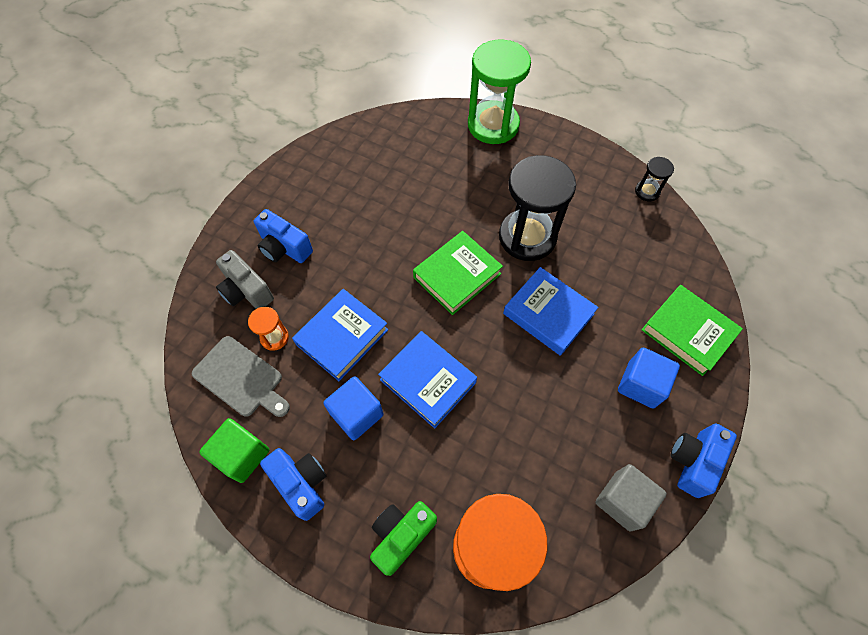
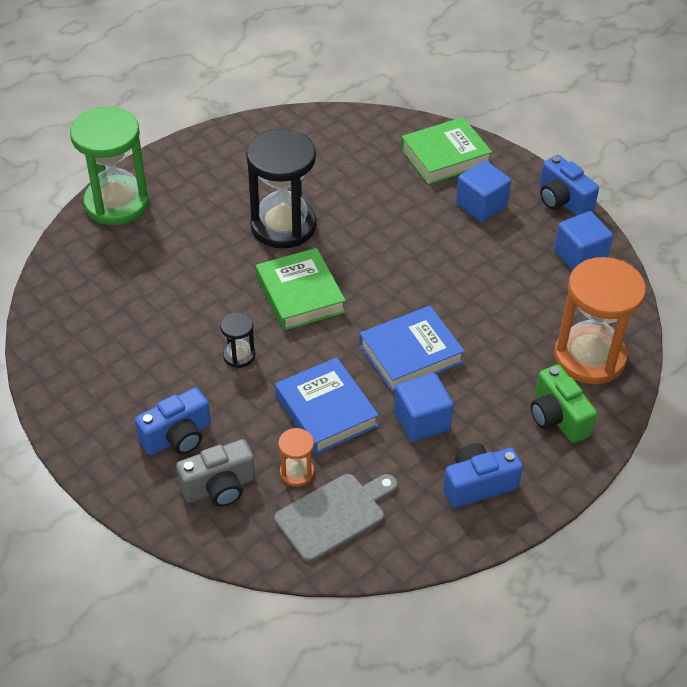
camera: 70 degrees left, 15 degrees down
(242, 455) = (426, 531): green cube -> none
(548, 314) = (380, 241): blue book -> none
(623, 501) = (579, 256): grey cube -> blue cube
(647, 191) = (280, 122): black hourglass -> black hourglass (239, 355)

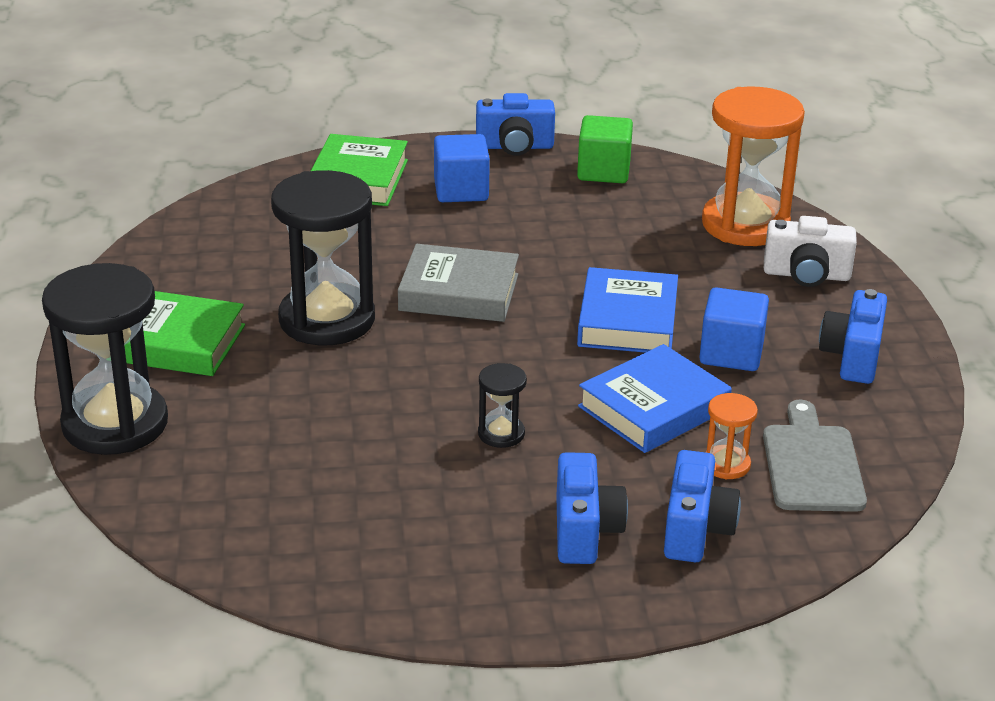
camera: 55 degrees left, 15 degrees down
(117, 203) = (115, 424): green hourglass -> black hourglass
(219, 487) = (695, 530): grey camera -> blue camera
(300, 295) = (454, 353): green book -> green book (176, 343)
(326, 411) = (654, 408): blue book -> blue book turned 45 degrees counterclockwise
(365, 264) = (459, 292): none -> grey book
(557, 417) = (806, 275): green camera -> white camera
(579, 256) = (603, 171): blue cube -> green cube

